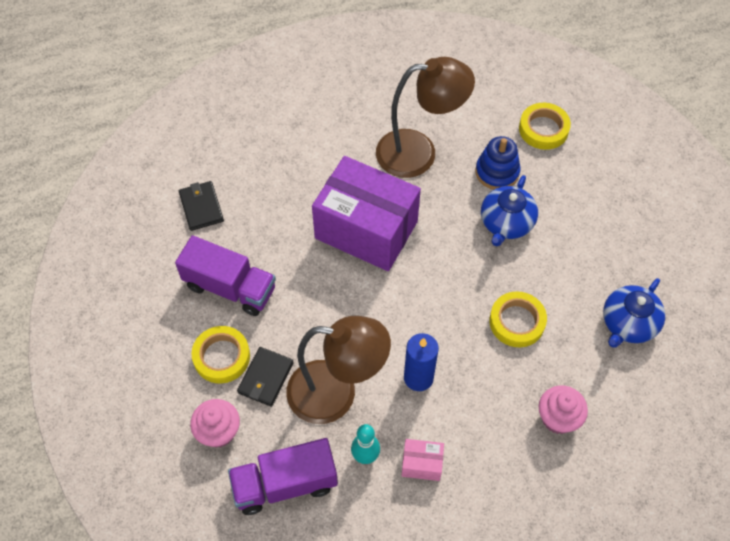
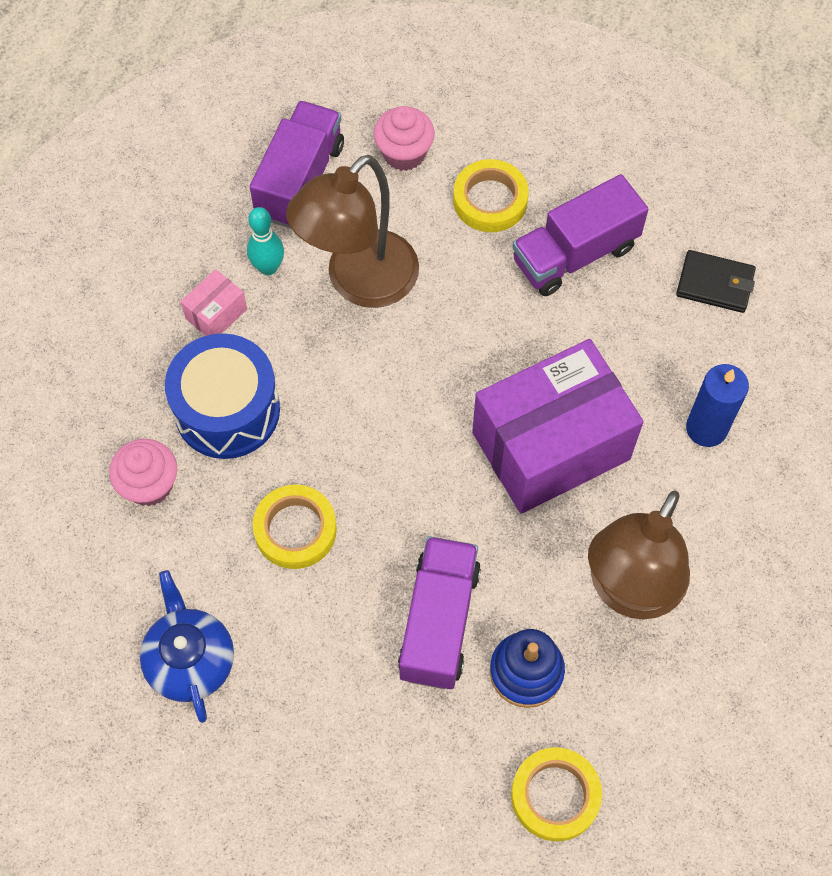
camera: 125 degrees right, 5 degrees up
(265, 378) = (432, 227): black wallet -> none
(418, 377) = (312, 375): blue candle -> blue candle (706, 428)
(478, 409) = (227, 410): none -> blue drum
(506, 223) = (439, 622): blue teapot -> purple truck

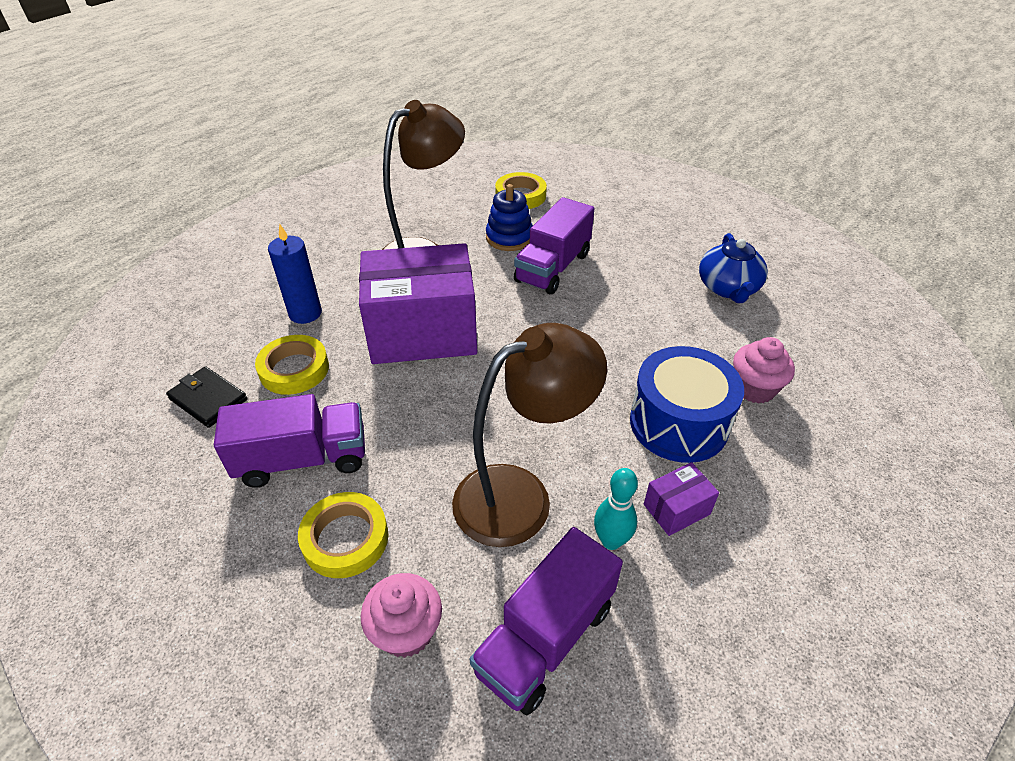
camera: 160 degrees left, 20 degrees down
(216, 314) = (676, 509): pink box -> purple box
(295, 529) = (637, 333): yellow tape -> yellow tape (294, 369)

